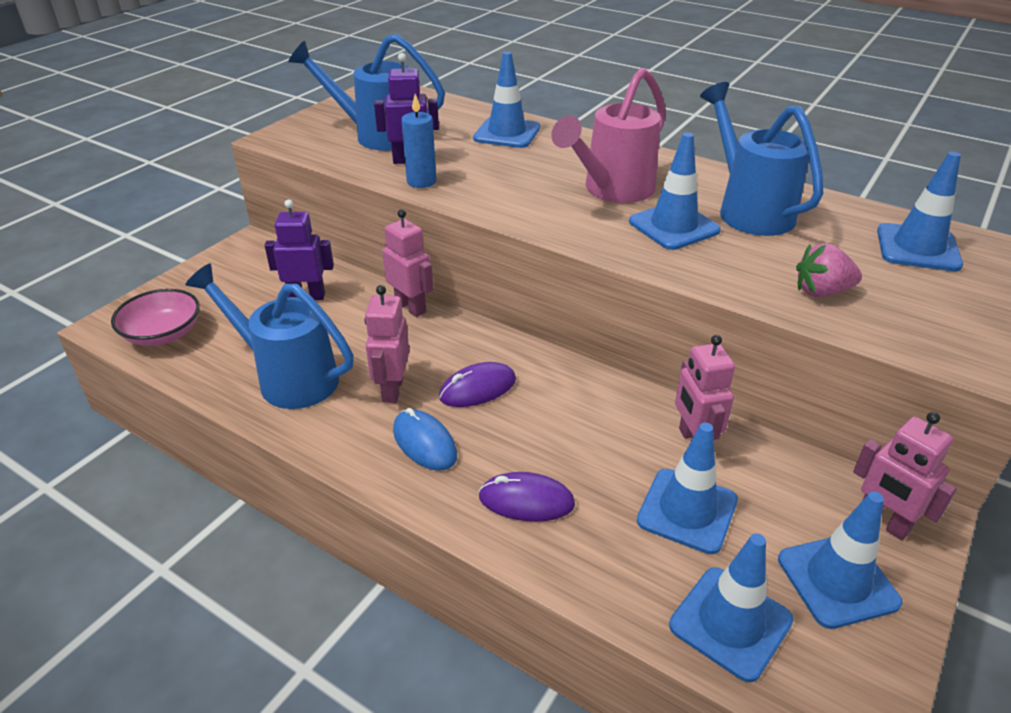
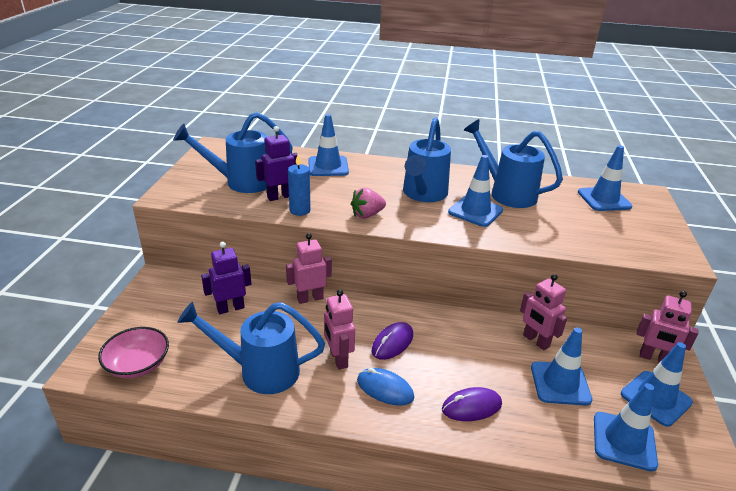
camera: 25 degrees left, 5 degrees down
(411, 307) = (310, 298): pink robot -> pink robot turned 45 degrees counterclockwise
(612, 190) = (423, 194): pink watering can -> blue watering can
(821, 292) = (579, 235): pink strawberry -> pink strawberry (367, 215)

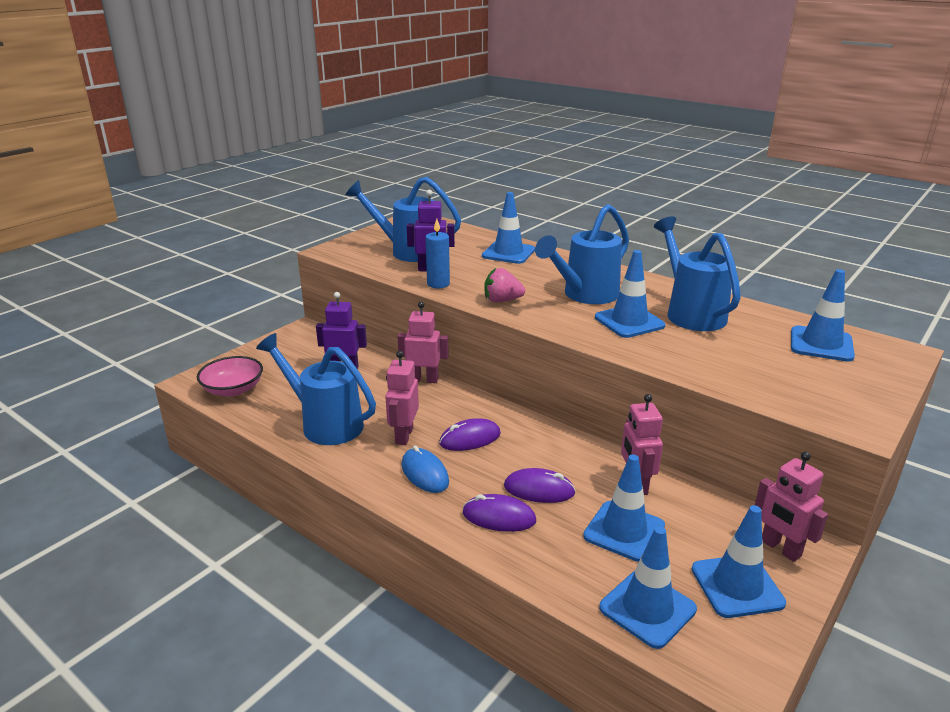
camera: 30 degrees right, 5 degrees down
(479, 371) = (539, 490): none -> purple mouse

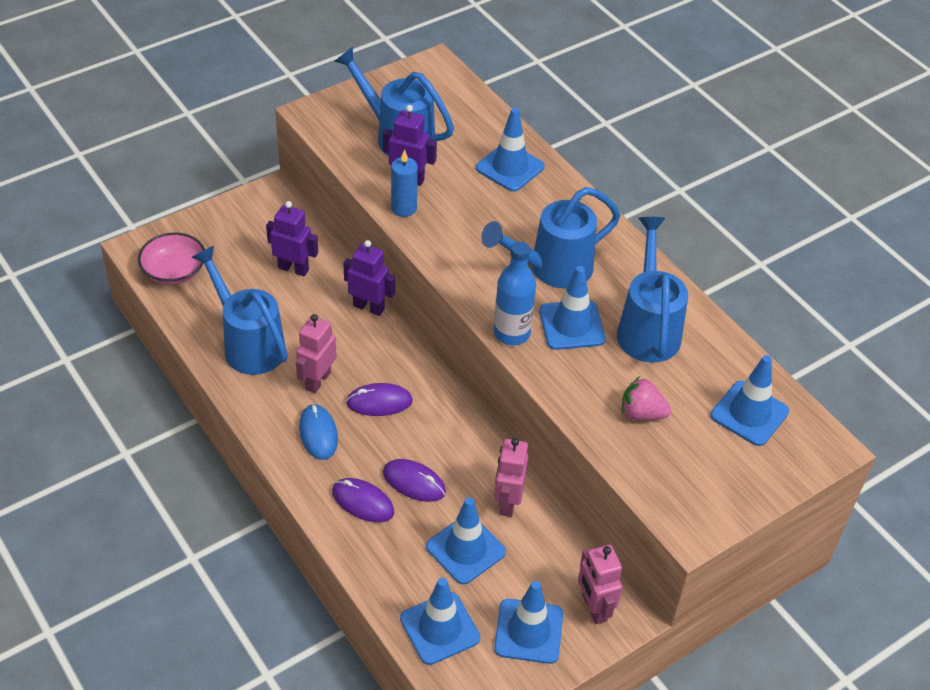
camera: 15 degrees right, 20 degrees up
(424, 379) = (369, 307): pink robot -> purple robot
(502, 301) = (457, 255): pink strawberry -> pink strawberry (641, 413)
(583, 335) = (511, 333): none -> blue bottle

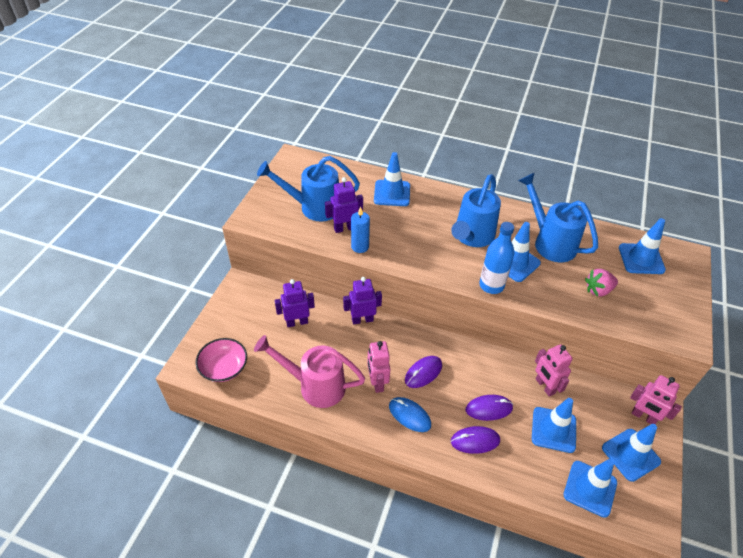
camera: 35 degrees left, 0 degrees up
(249, 344) = (315, 386): blue watering can -> pink watering can

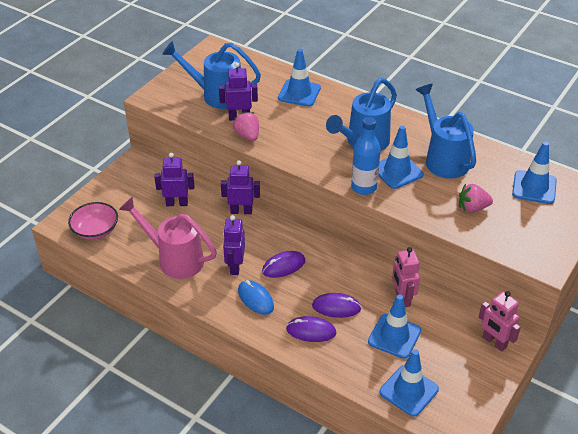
camera: 15 degrees right, 5 degrees down
(360, 247) = (247, 135): blue candle -> pink strawberry
(377, 382) = (235, 266): pink robot -> purple robot
(630, 454) = (464, 371): blue traffic cone -> none

